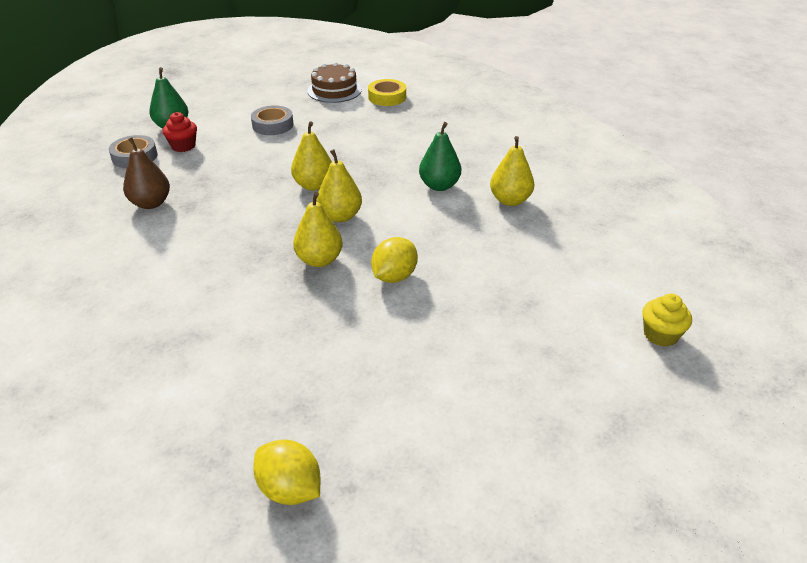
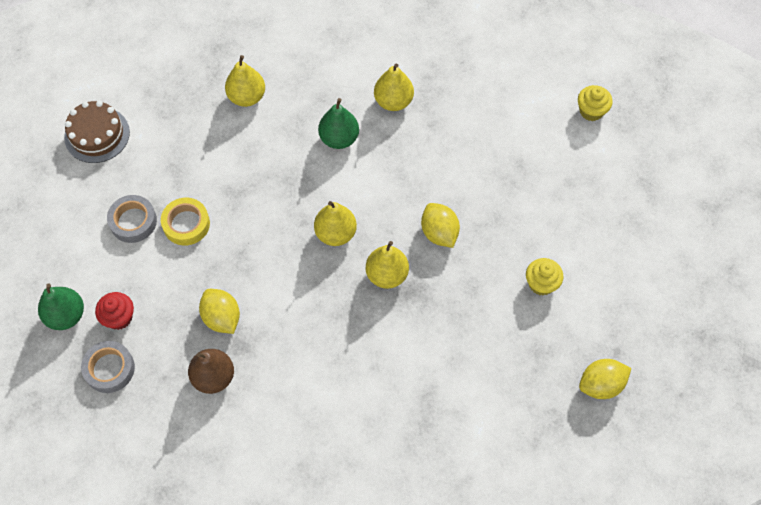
camera: 60 degrees left, 25 degrees up
(212, 189) = (222, 318): none -> yellow lemon
(314, 185) = (273, 232): yellow pear -> yellow pear (247, 97)
(387, 97) = (149, 96): yellow tape -> yellow tape (186, 224)
(395, 376) = (541, 283): none -> yellow cupcake

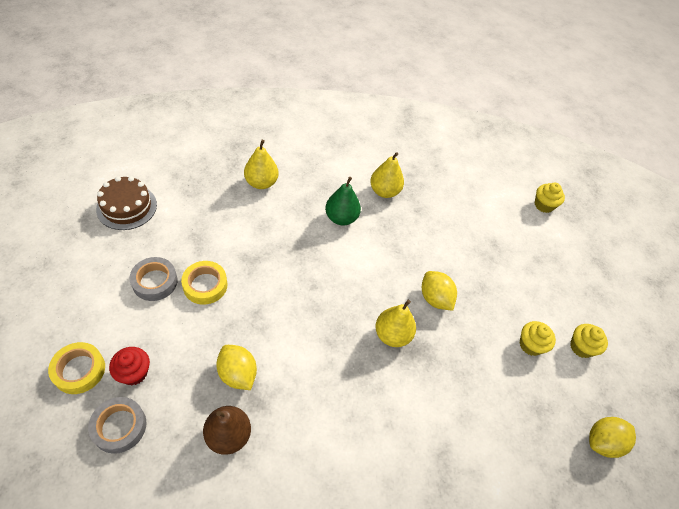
camera: 10 degrees left, 10 degrees down
(66, 315) = (79, 370): green pear -> yellow tape
(335, 233) = (343, 297): yellow pear -> none
(600, 285) = (581, 347): none -> yellow cupcake

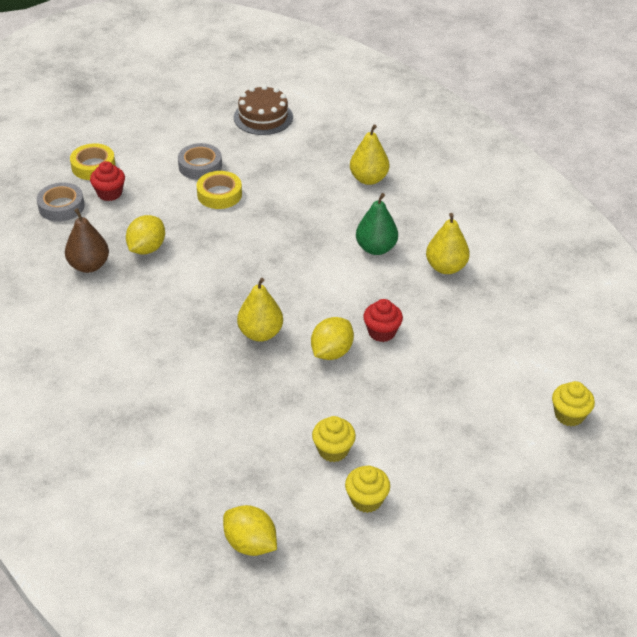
camera: 70 degrees right, 10 degrees down
(429, 259) = (382, 332): none -> red cupcake

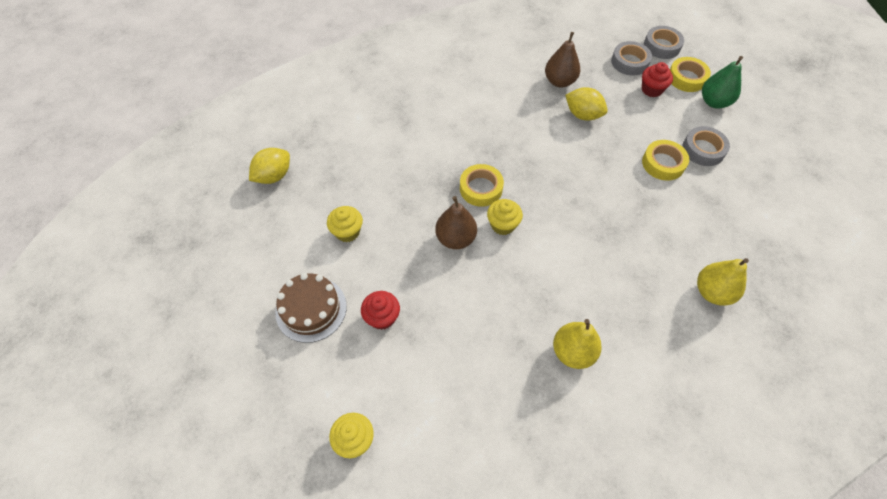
camera: 95 degrees right, 15 degrees up
(36, 180) = (661, 46): none -> grey tape
(260, 333) = (481, 188): yellow pear -> yellow tape
(263, 117) = (799, 201): brown cake -> brown cake (311, 309)
(331, 352) = (455, 238): yellow lemon -> brown pear
(366, 500) = (294, 250): yellow cupcake -> yellow cupcake (503, 225)
(376, 248) = (597, 288): green pear -> green pear (714, 102)
(382, 332) = (479, 281): red cupcake -> red cupcake (382, 317)

